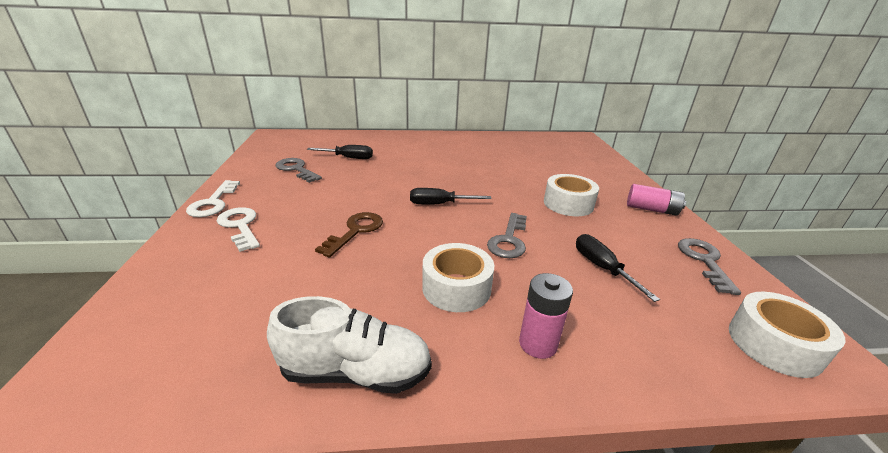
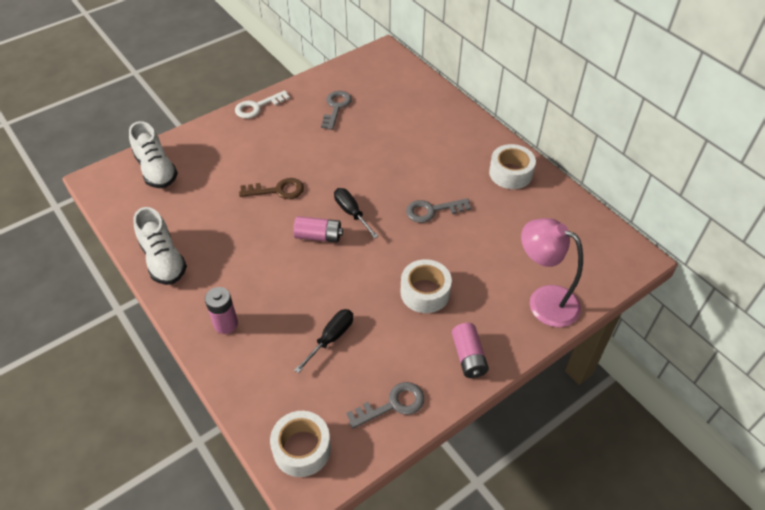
camera: 60 degrees right, 20 degrees up
(163, 314) = (156, 170): none -> white shoe
(240, 226) = (242, 138): white key -> none
(348, 158) = (384, 119): black screwdriver -> none
(451, 229) = (318, 236): none -> pink battery
(456, 288) = (252, 268): white tape -> white tape (510, 173)
(509, 240) = (329, 273): grey key -> grey key (432, 211)
(604, 169) = (544, 300): none -> pink lamp

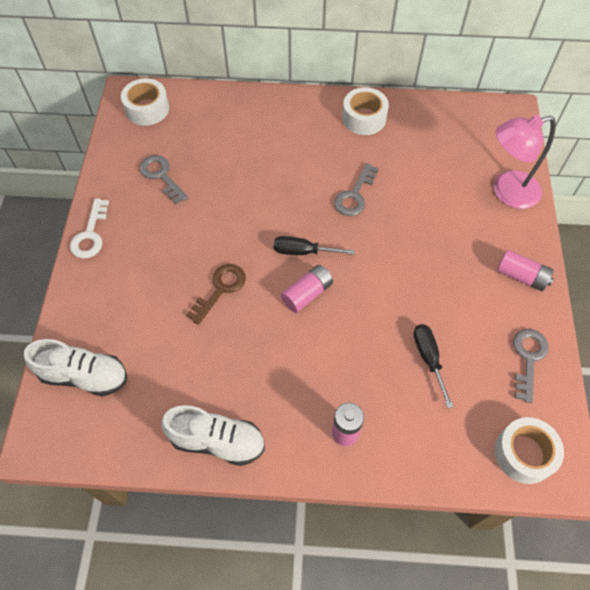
camera: 50 degrees left, 10 degrees up
(425, 292) = (436, 260): white tape -> white tape (147, 109)

